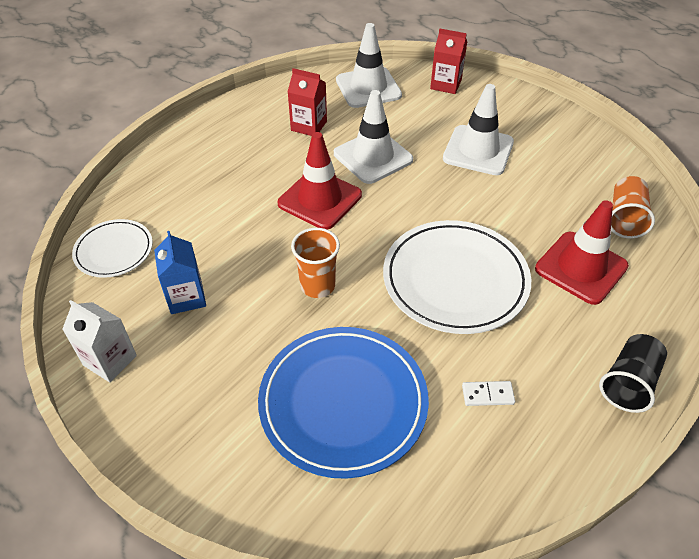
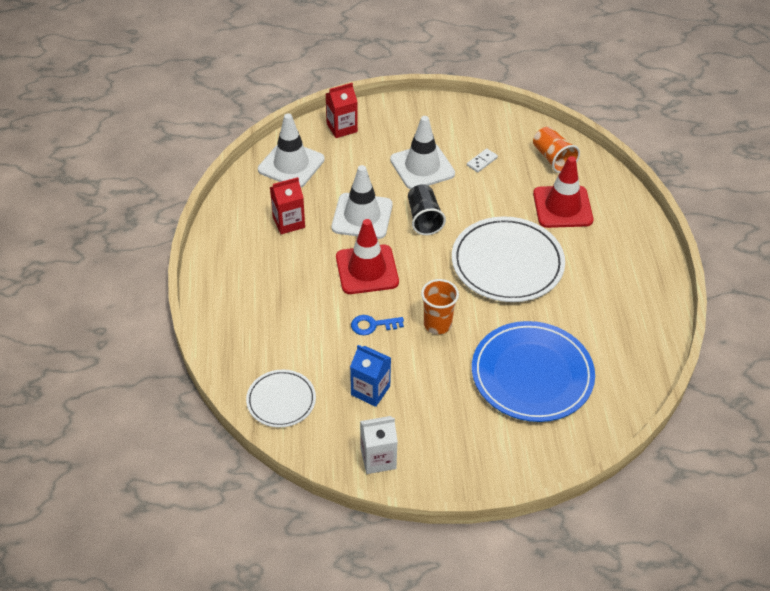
camera: 45 degrees left, 0 degrees up
(263, 246) = (372, 325): none -> blue key
(487, 395) = (594, 314): white domino -> white domino (482, 161)
(628, 383) = (648, 256): black cup -> black cup (424, 219)

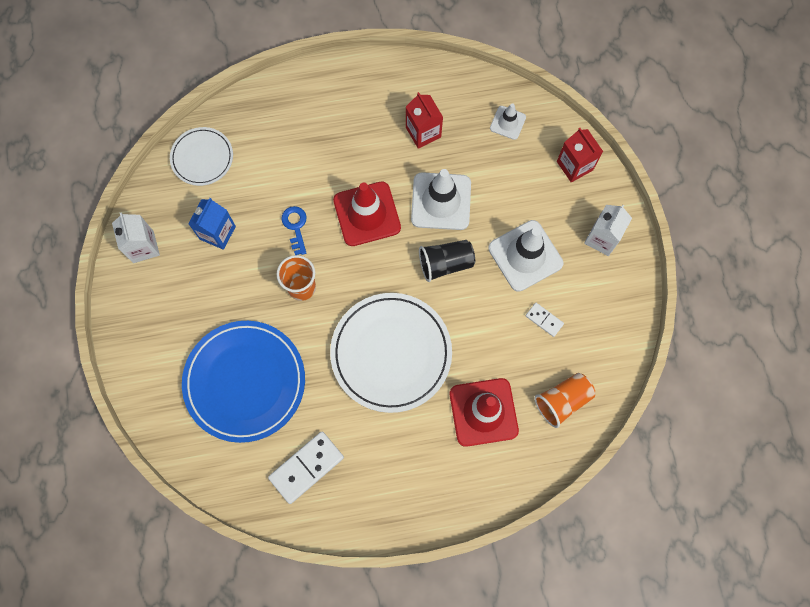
camera: 85 degrees right, 25 degrees up
(291, 164) = (507, 123): white traffic cone -> white traffic cone, size x0.53
(412, 119) = (602, 238): none -> white carton
(615, 332) = (306, 467): none -> white domino

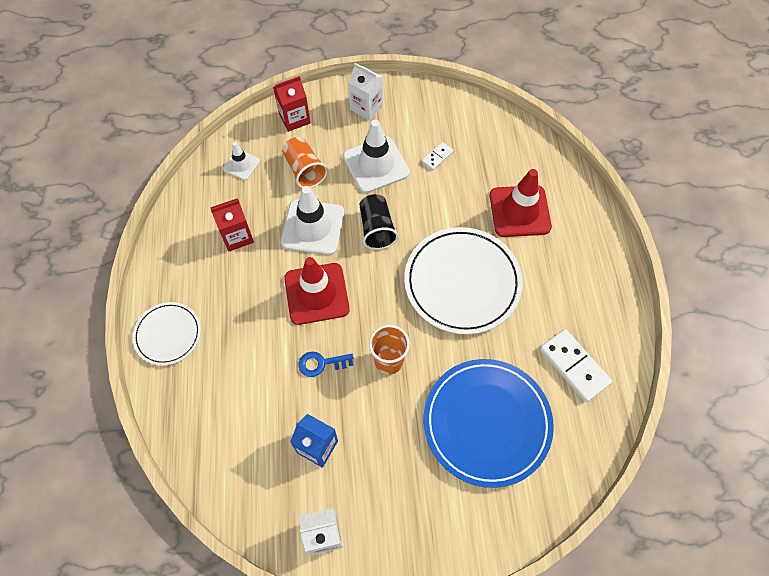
camera: 85 degrees left, 10 degrees down
(202, 158) = (223, 461): white plate -> white plate (168, 334)
(562, 401) = (510, 152): orange cup -> orange cup (305, 170)

